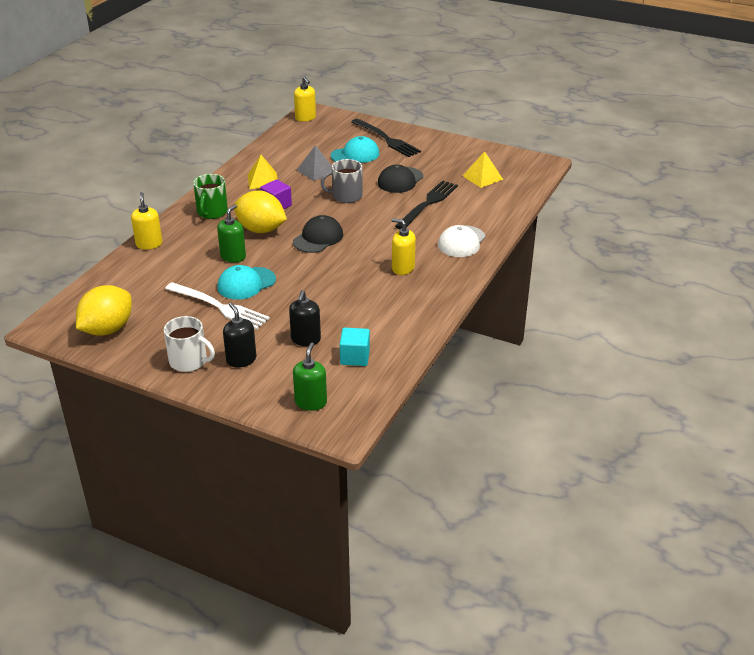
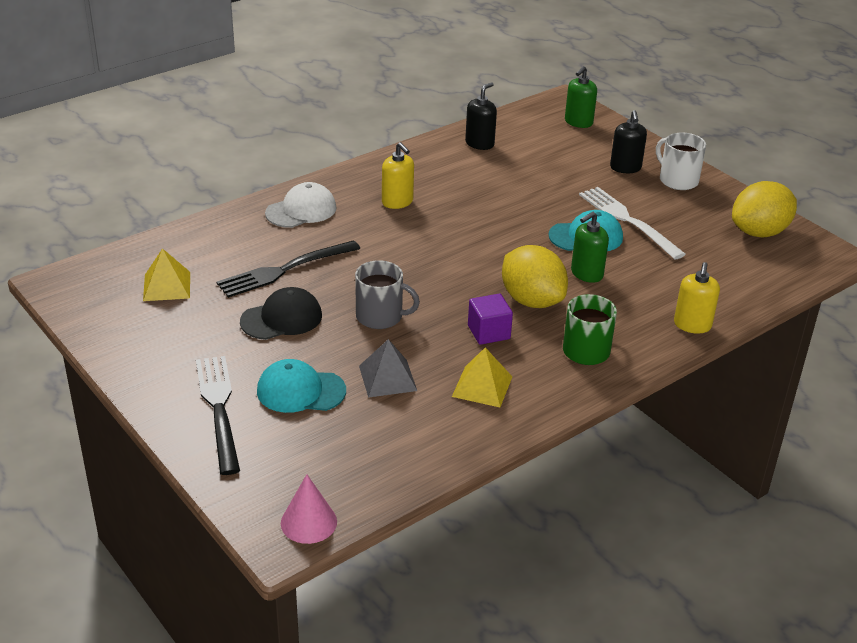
camera: 155 degrees left, 0 degrees up
(305, 118) = (308, 522): yellow soap dispenser -> pink cone
(305, 339) = (553, 167): black soap dispenser -> black soap dispenser (479, 144)
(318, 238) = (465, 266): black cap -> none
(355, 357) = (516, 141): turquoise cube -> none

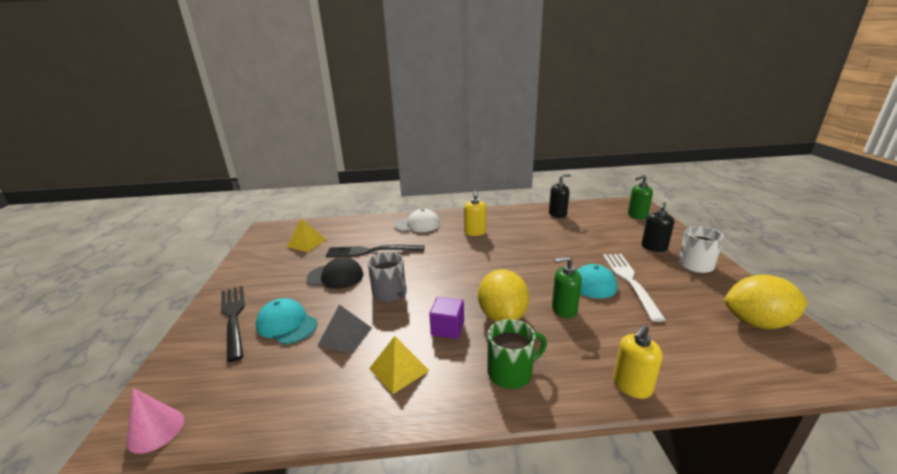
camera: 35 degrees right, 10 degrees down
(218, 408) = (233, 317): black fork -> black fork turned 45 degrees counterclockwise

